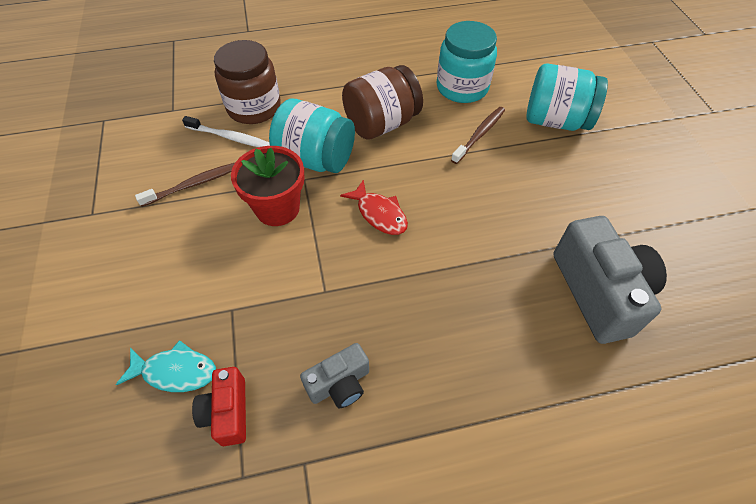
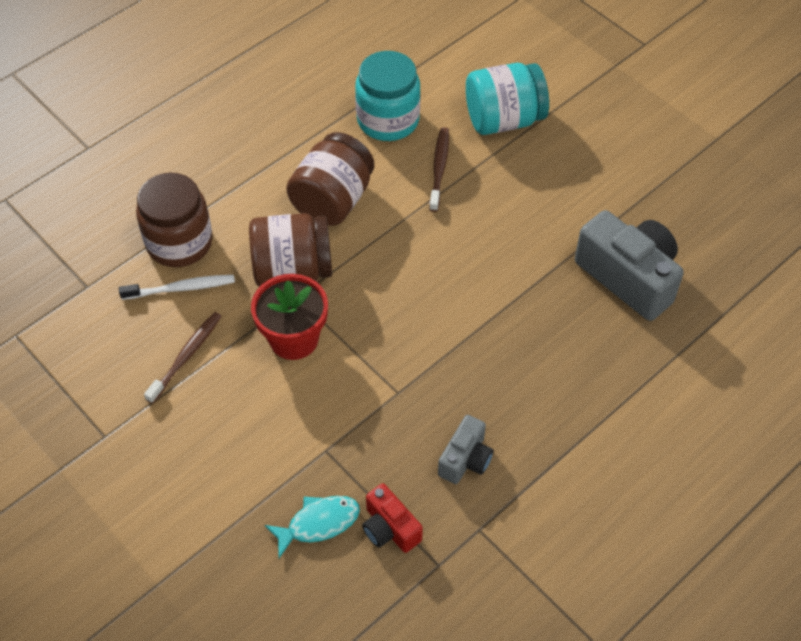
camera: 30 degrees left, 0 degrees up
(315, 159) = (292, 270): turquoise jar -> brown jar
(379, 214) = (397, 297): red fish -> none

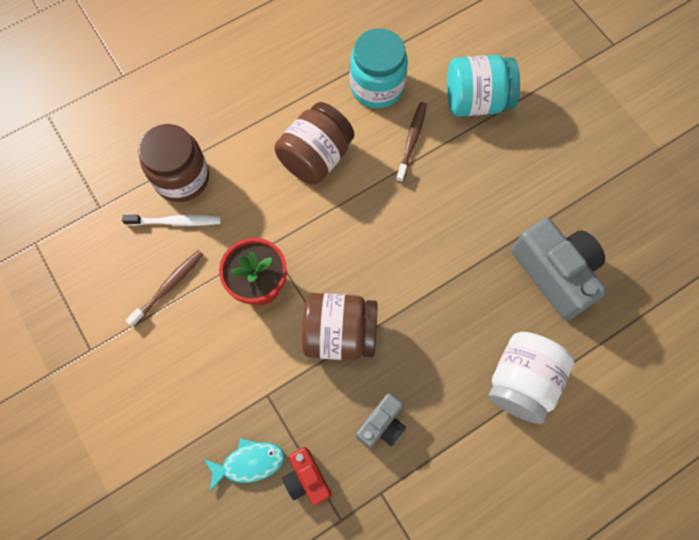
camera: 10 degrees right, 15 degrees up
(292, 270) = (270, 219): brown jar -> brown jar (340, 333)
(615, 391) = (521, 382): none -> white jar

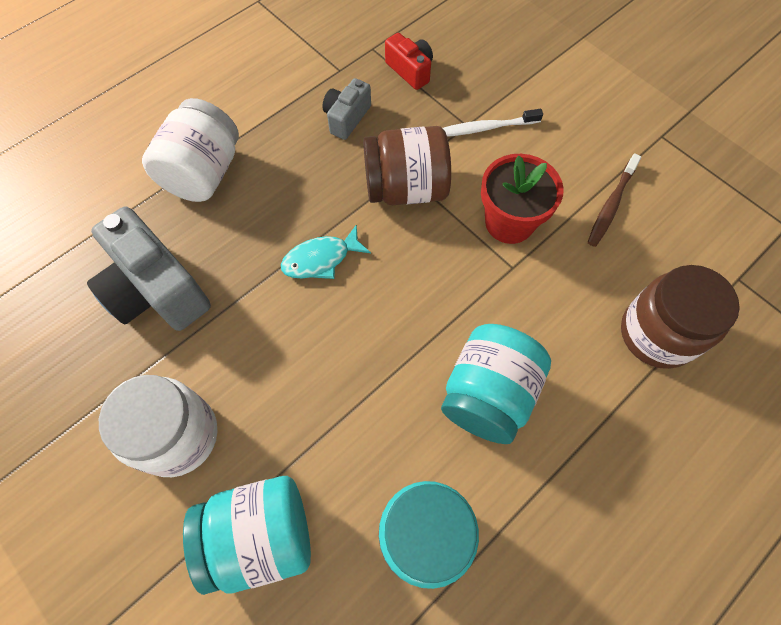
camera: 170 degrees right, 5 degrees down
(175, 222) = (638, 277): white toothbrush -> white toothbrush (485, 128)
(249, 463) = (467, 74): turquoise fish -> turquoise fish (321, 259)
(316, 157) = (488, 394): brown jar -> turquoise jar
(411, 141) = (356, 444): brown toothbrush -> none
(531, 165) = (178, 435): none -> white jar

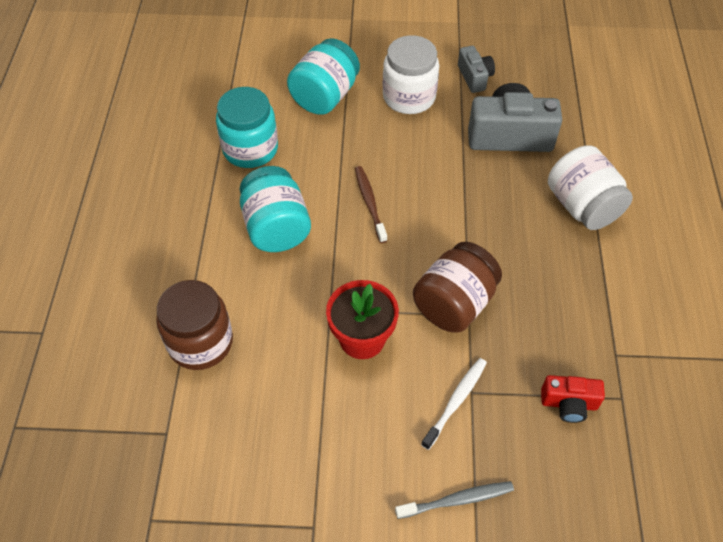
camera: 135 degrees right, 10 degrees down
(321, 259) = (448, 218): turquoise fish -> none
(346, 118) = (556, 319): grey camera -> grey camera (474, 77)
(548, 81) = (456, 500): none -> grey toothbrush
(611, 205) = (303, 416): brown toothbrush -> brown toothbrush (370, 203)

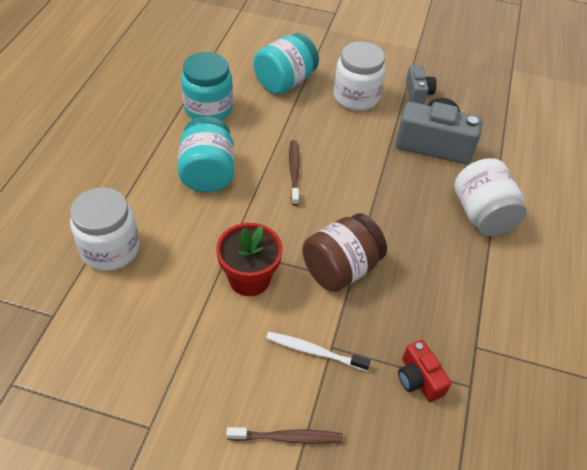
camera: 10 degrees right, 5 degrees down
(200, 342) = (110, 249): brown jar -> white jar
(455, 402) = (314, 351): white toothbrush -> white toothbrush turned 120 degrees counterclockwise
(456, 500) = (287, 437): grey toothbrush -> brown toothbrush
(569, 404) = (418, 379): red camera -> red camera turned 45 degrees clockwise

